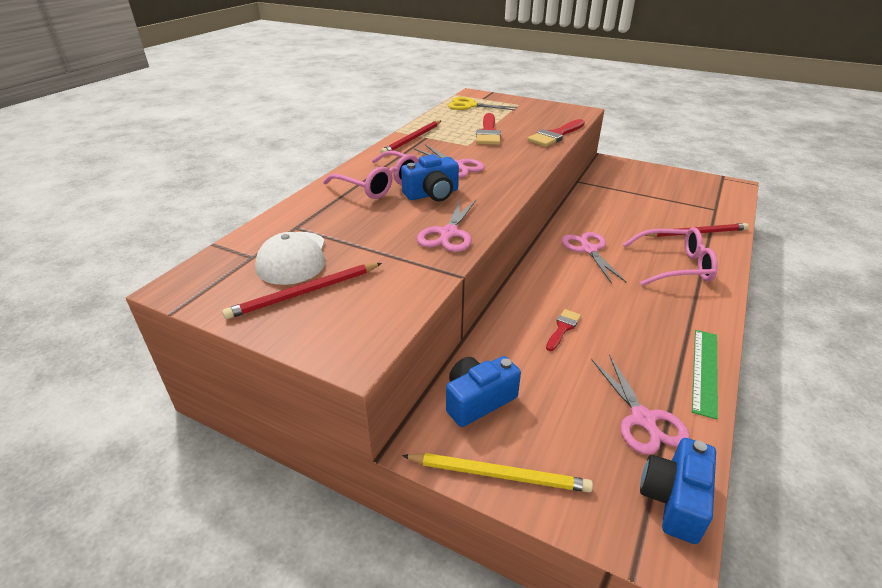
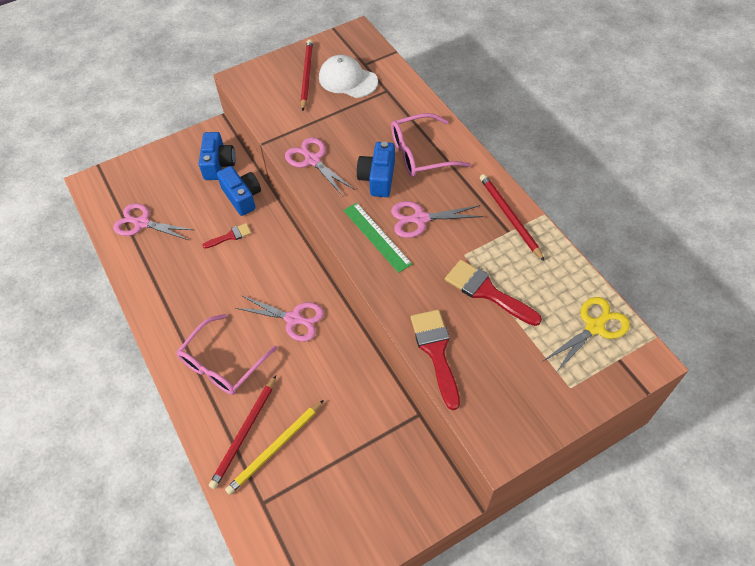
camera: 125 degrees right, 20 degrees up
(499, 474) = (174, 149): yellow pencil -> yellow pencil (275, 448)
(563, 328) = (230, 236): red brush -> red brush turned 90 degrees counterclockwise
(674, 499) = (102, 201): blue camera -> blue camera (242, 197)
(705, 371) = (135, 280): green ruler -> green ruler (377, 236)

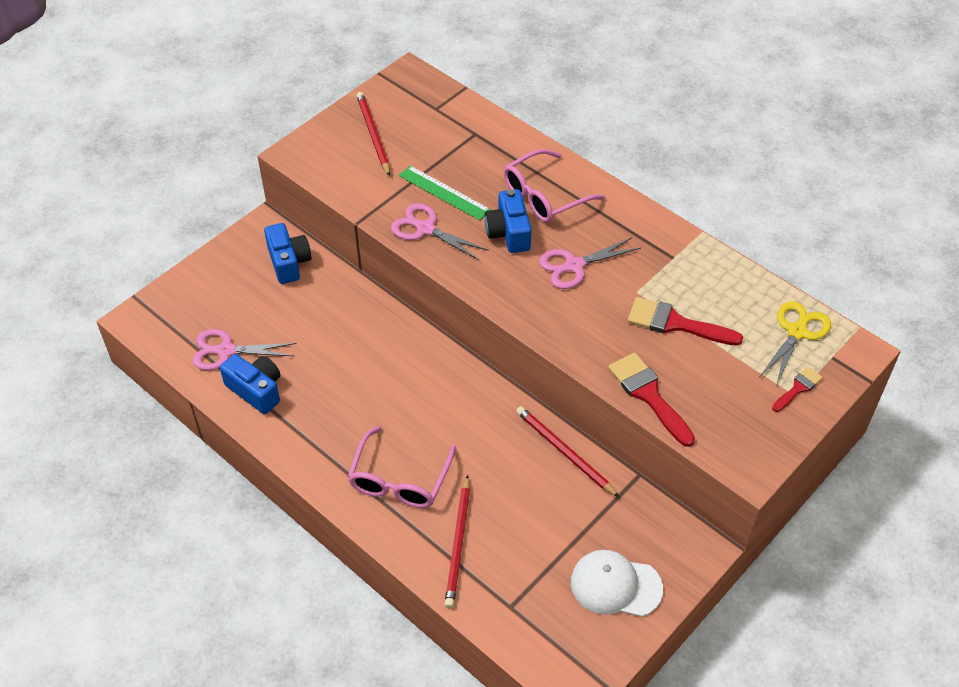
camera: 20 degrees left, 5 degrees down
(230, 236) = (343, 340): red brush -> red brush (798, 388)
(242, 197) = (336, 293): blue camera -> blue camera (256, 390)
(275, 448) = (500, 549): yellow pencil -> none
(294, 319) = (460, 412): pink scissors -> none
(347, 80) = (424, 130): white cap -> white cap (615, 585)
(377, 236) = (535, 294): green ruler -> green ruler (444, 192)
(509, 217) = (668, 242): red pencil -> red pencil (564, 452)

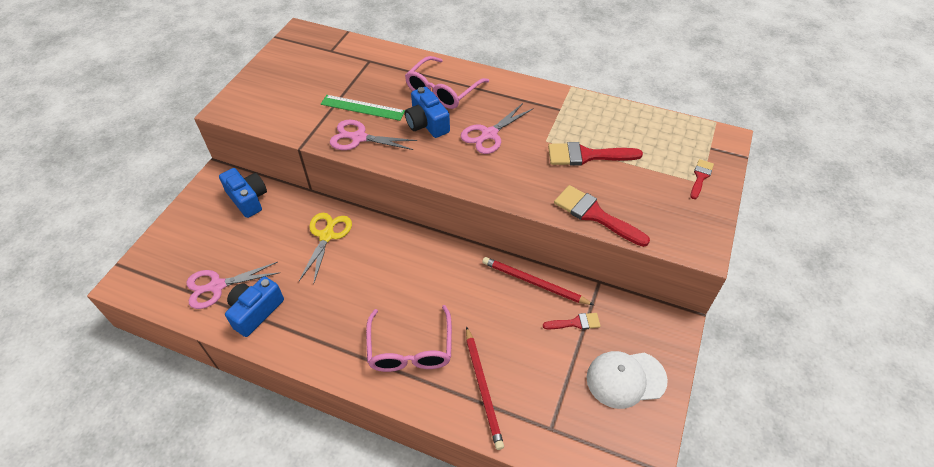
camera: 20 degrees left, 0 degrees up
(256, 390) = (255, 311): blue camera -> blue camera turned 75 degrees counterclockwise
(373, 135) = (287, 80): red pencil -> none
(590, 510) = (575, 323): none -> red brush
(797, 331) = (676, 137): yellow scissors -> yellow scissors (327, 235)

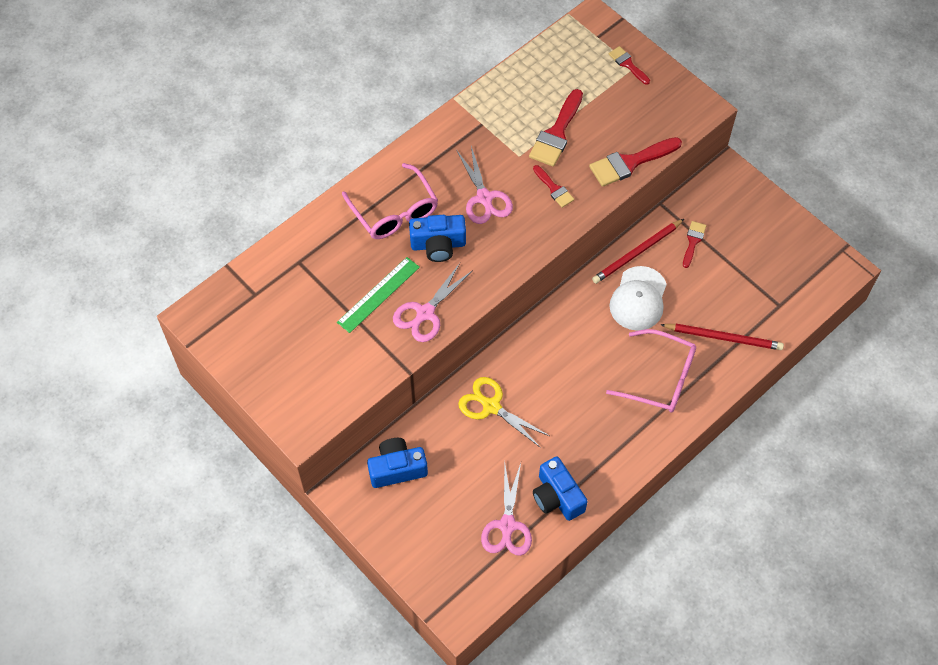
camera: 65 degrees left, 10 degrees up
(529, 173) = (554, 189): none -> red brush
(625, 379) = (760, 233): white cap -> white cap (638, 299)

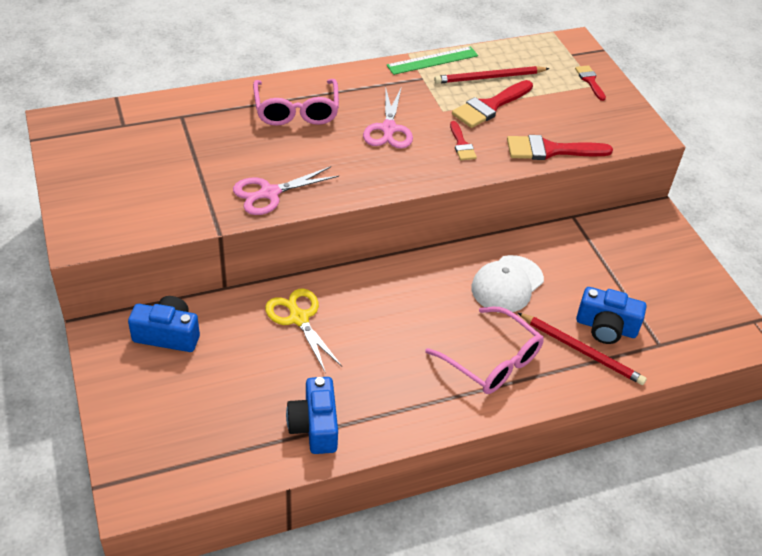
camera: 20 degrees right, 15 degrees down
(378, 294) = (235, 164): green ruler -> green ruler (432, 60)
(438, 245) = (320, 147): blue camera -> blue camera (606, 327)
(507, 526) = (243, 432): pink scissors -> none
(637, 253) = (527, 247): red pencil -> red pencil (489, 77)
(693, 241) = (591, 258): red brush -> none

